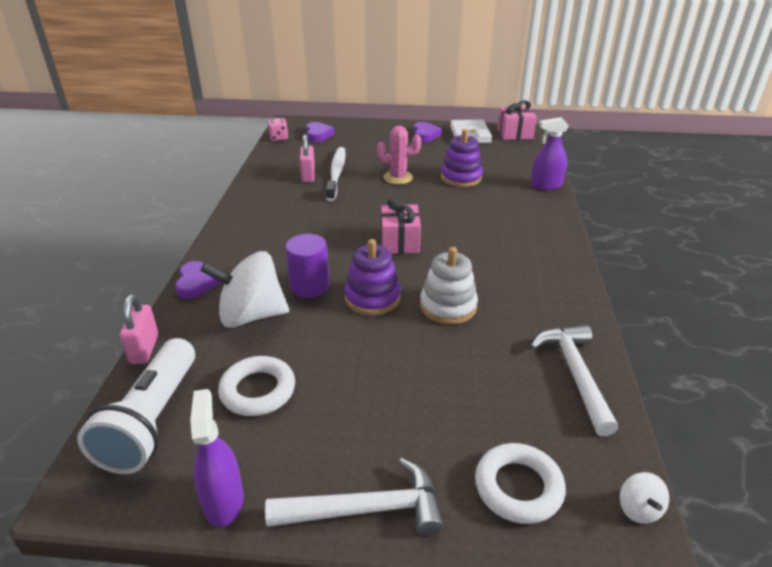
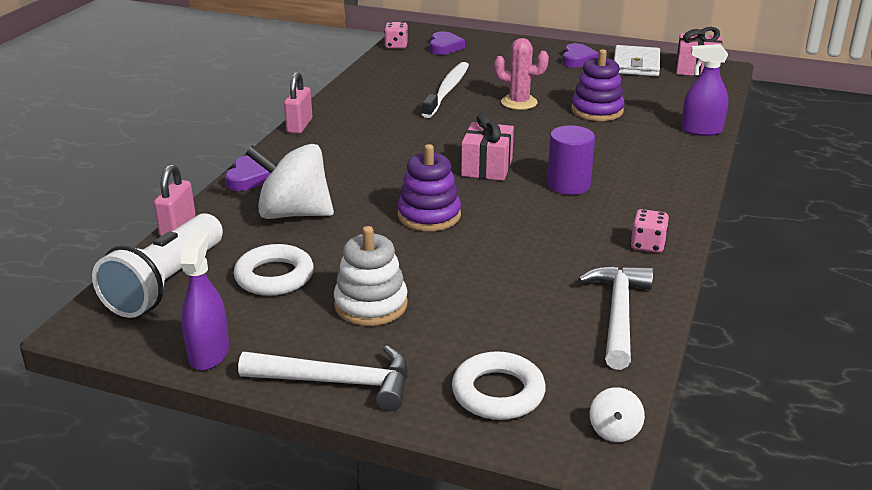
camera: 15 degrees right, 5 degrees down
(308, 176) = (413, 89): pink padlock -> pink padlock (299, 126)
(310, 286) = (366, 196): purple cylinder -> purple cylinder (568, 185)
(448, 306) = (509, 234): white stacking toy -> white stacking toy (371, 305)
(562, 298) = (647, 245): none -> pink dice

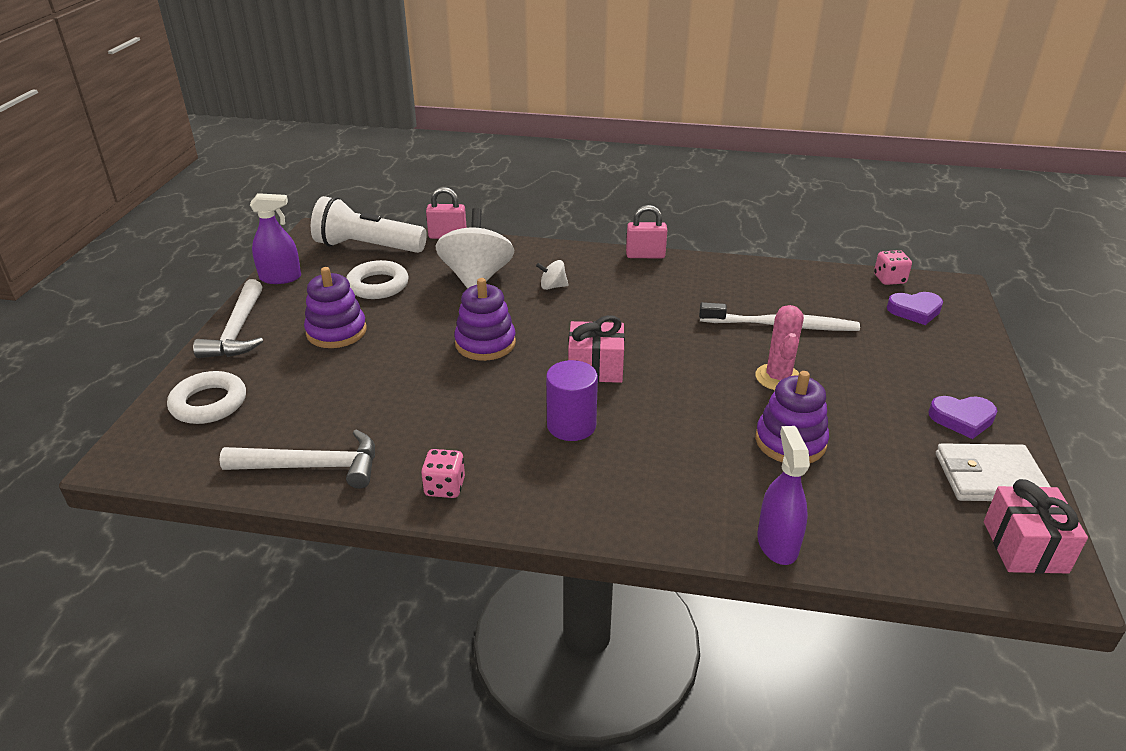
camera: 80 degrees right, 5 degrees up
(249, 178) = (534, 249): purple heart -> none
(371, 305) = (336, 332): white stacking toy -> purple stacking toy
(614, 431) = (145, 466): white spinning top -> white spinning top (552, 286)

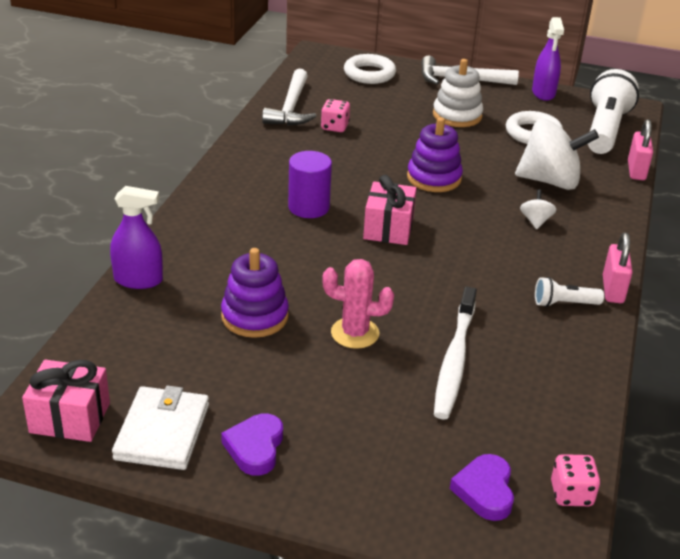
camera: 95 degrees right, 0 degrees up
(336, 332) = (457, 115): purple stacking toy -> white stacking toy
(445, 487) = (254, 151): pink dice -> pink dice (334, 127)
(675, 276) = (564, 303): none -> white flashlight

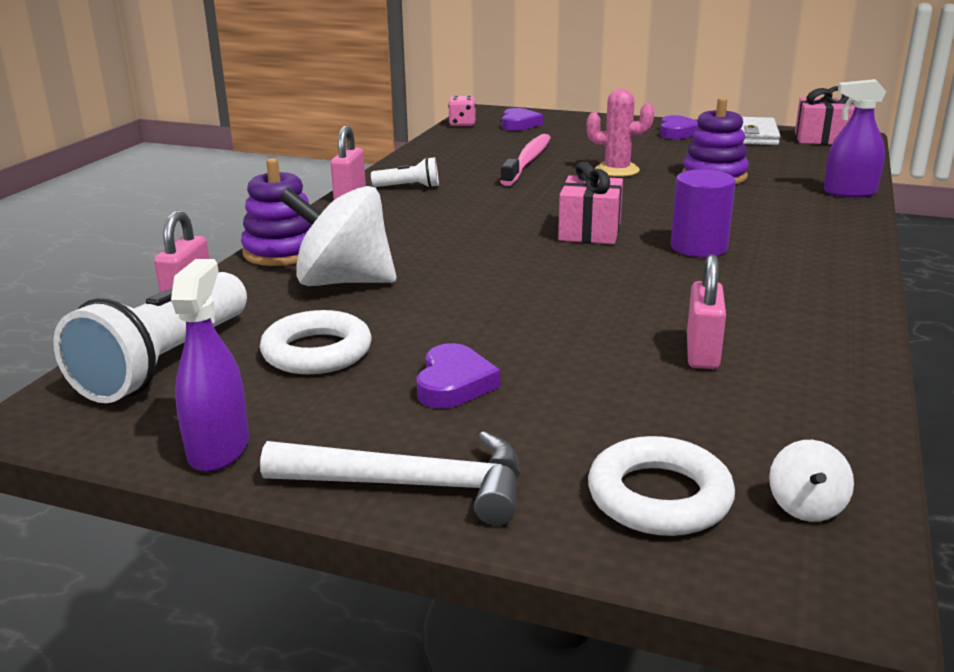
camera: 175 degrees left, 10 degrees down
(291, 108) = (810, 390): white hammer -> none
(334, 127) = (702, 353): pink dice -> pink padlock
(434, 178) = (522, 281): purple stacking toy -> purple stacking toy (282, 251)
(454, 361) = (528, 161): white toothbrush -> pink toothbrush
(457, 115) = (454, 384): white stacking toy -> purple heart
(535, 221) = (396, 241): white spinning top -> white spinning top (806, 506)

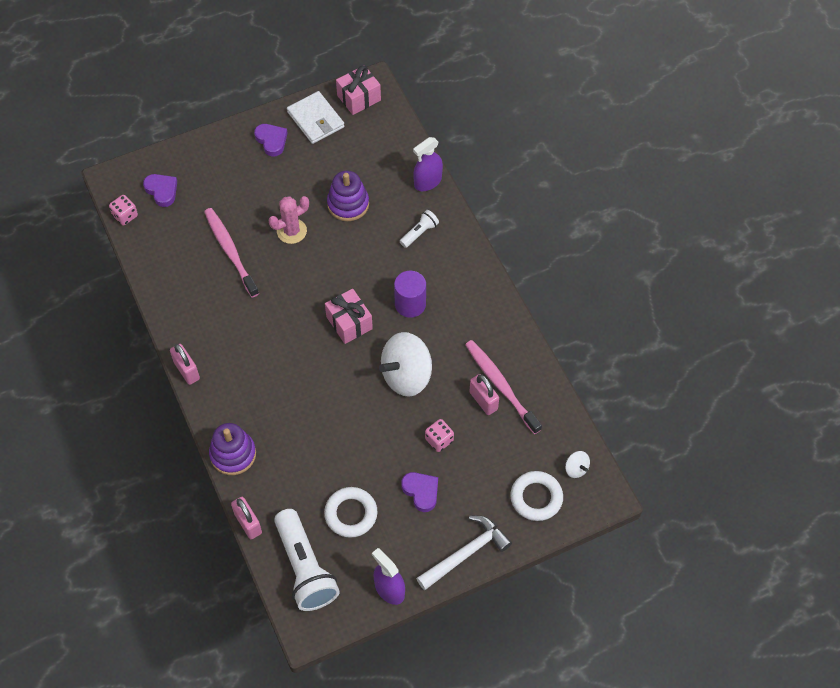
camera: 45 degrees left, 35 degrees up
(343, 282) = (295, 457): white spinning top -> white spinning top (406, 375)
(409, 187) = (205, 337): white flashlight -> white flashlight (419, 233)
(566, 354) = (439, 440): none -> pink dice
(756, 352) = (500, 385): none -> pink toothbrush

